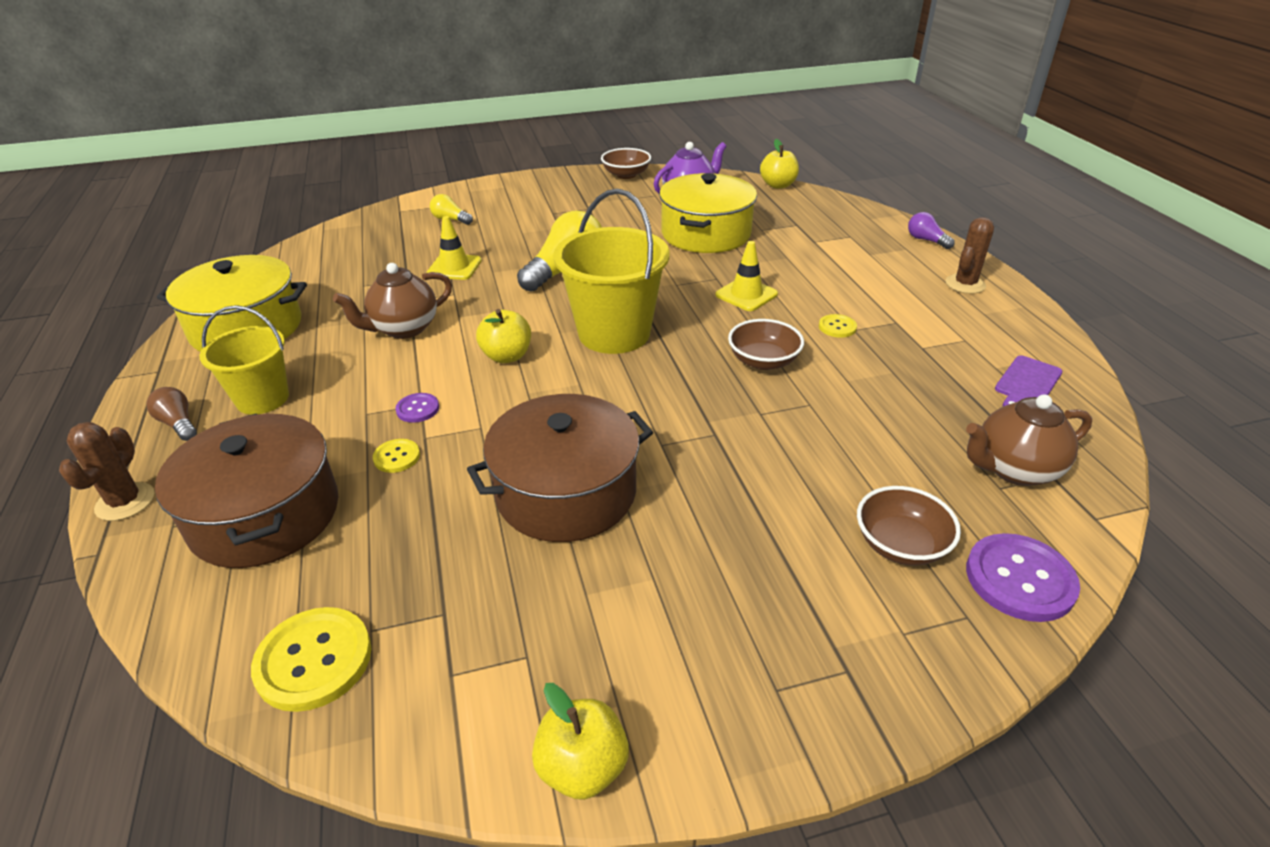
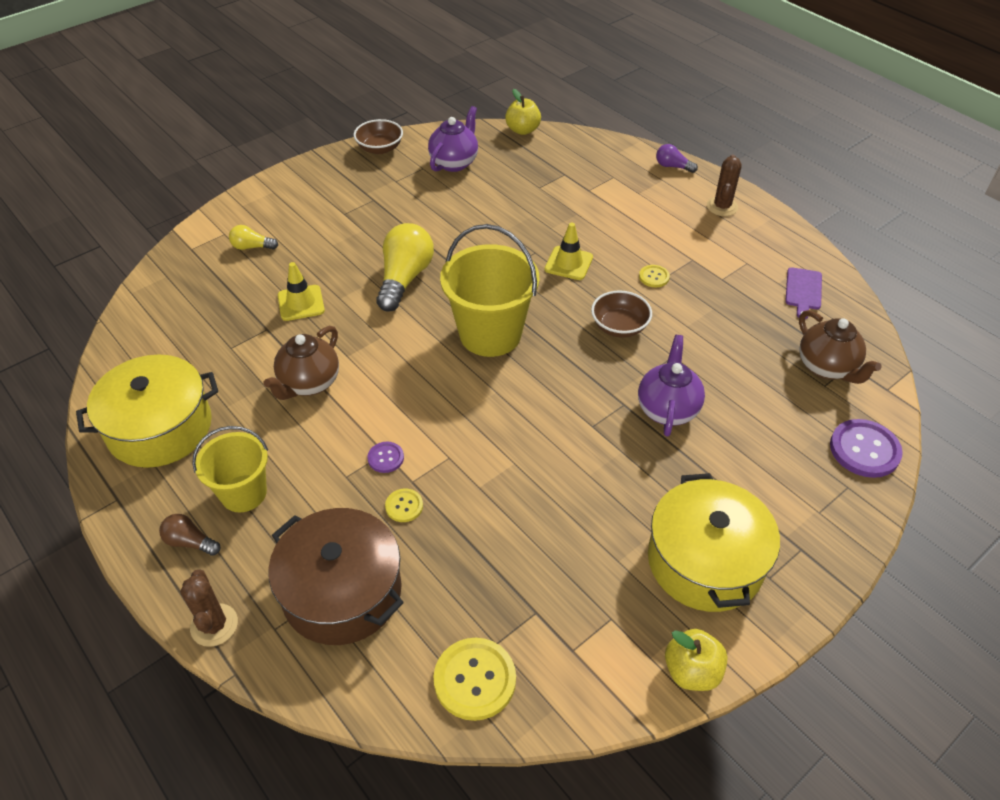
camera: 25 degrees left, 10 degrees up
(507, 356) = (419, 384): yellow apple -> none
(566, 492) = (552, 490): brown pot -> none
(706, 234) = (496, 204): yellow pot -> yellow pot (705, 561)
(765, 453) = (667, 409): none -> purple teapot
(900, 545) = (787, 450): brown bowl -> none
(1014, 469) = (826, 368): brown teapot -> brown teapot turned 75 degrees counterclockwise

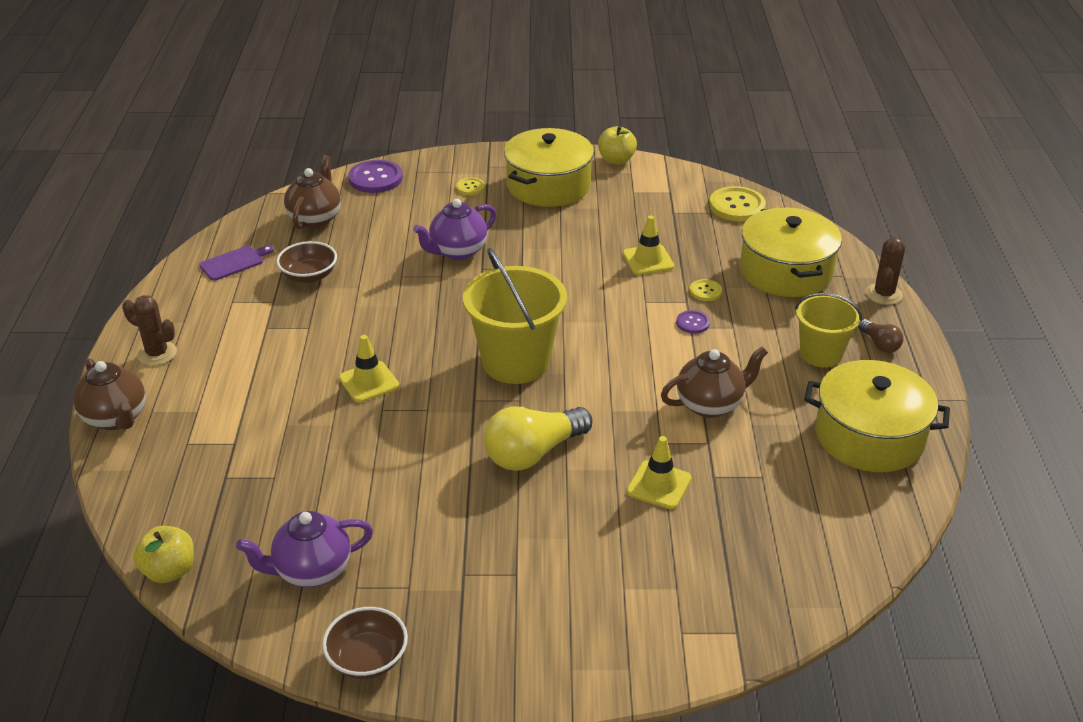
camera: 140 degrees left, 10 degrees down
(252, 247) = (661, 589): yellow light bulb -> none
(342, 592) = (786, 271): brown pot -> yellow pot
(493, 513) = (648, 260): none -> yellow traffic cone
(619, 326) = (408, 313): brown bowl -> brown bowl (309, 276)
(654, 277) = (320, 332): yellow button -> yellow button (470, 187)
(672, 166) = (116, 418): purple light bulb -> brown teapot
(722, 207) = (157, 354): brown cactus -> brown cactus turned 60 degrees clockwise

